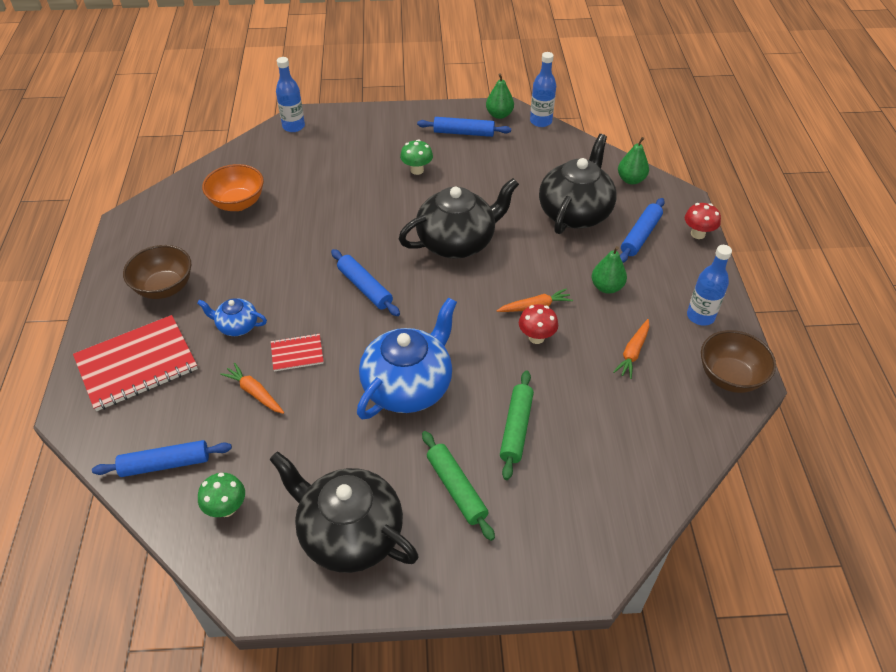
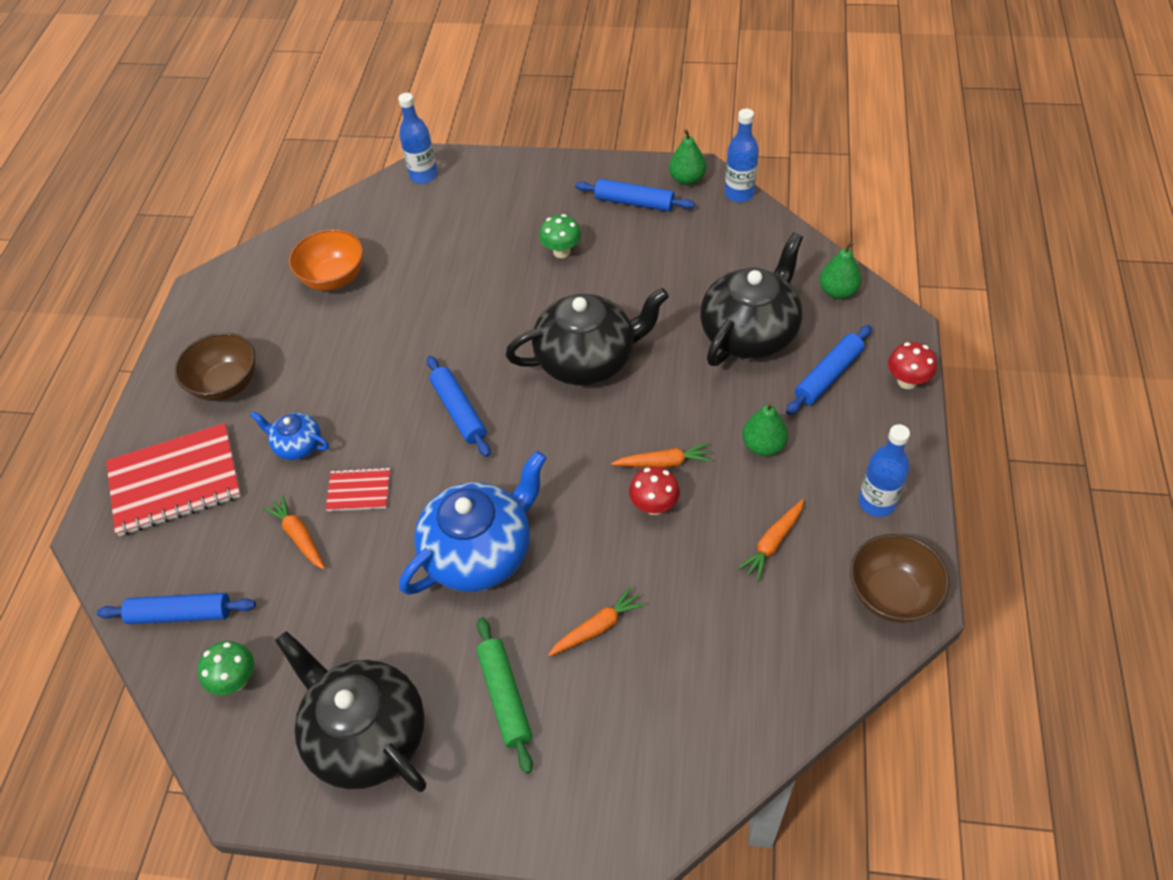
camera: 15 degrees right, 5 degrees up
(516, 428) = (597, 627): green rolling pin -> orange carrot

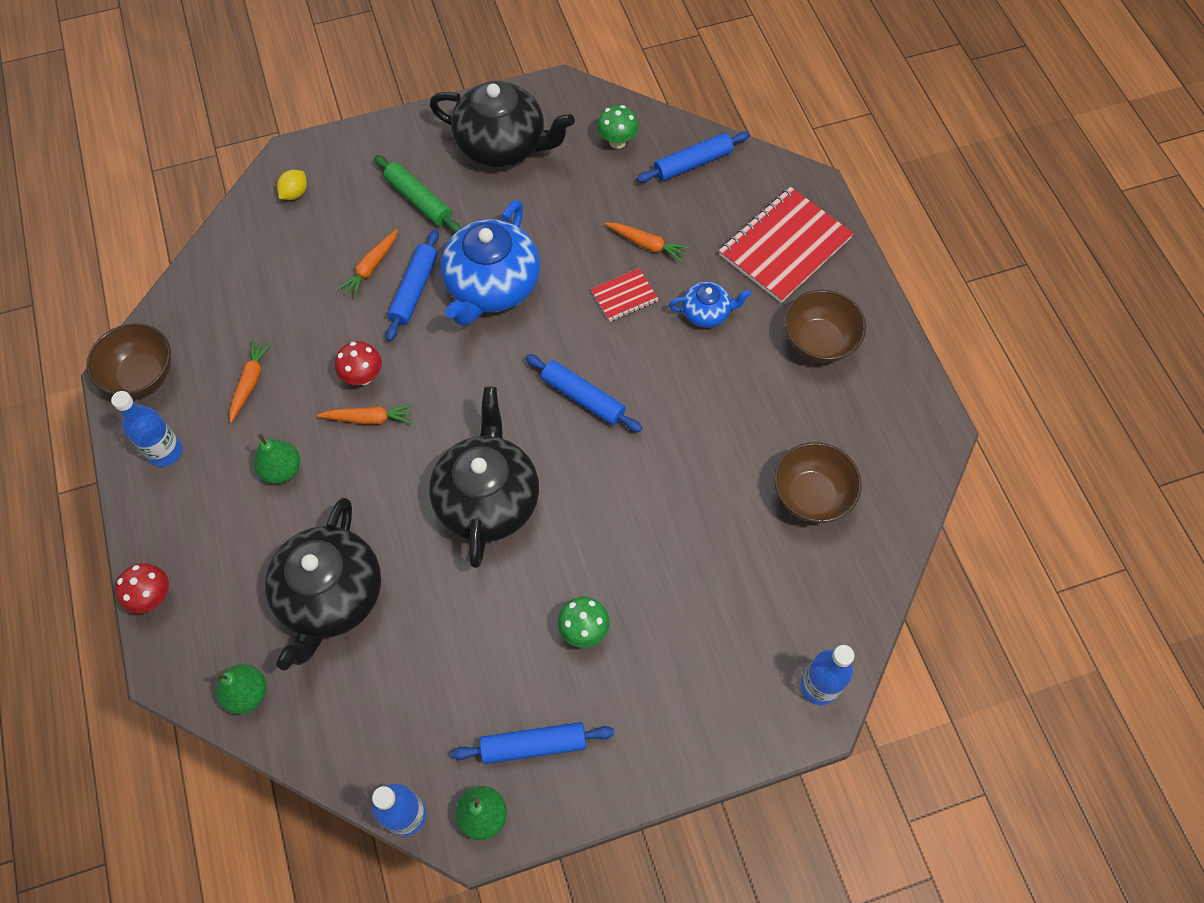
camera: 150 degrees right, 10 degrees up
(334, 278) = (811, 496): orange bowl -> brown bowl
(587, 360) = (488, 499): black teapot -> black teapot turned 135 degrees clockwise
(651, 775) = (295, 193): none -> yellow lemon
(664, 463) = (369, 418): orange carrot -> orange carrot turned 150 degrees counterclockwise
(828, 376) = (235, 573): blue rolling pin -> blue rolling pin (414, 290)

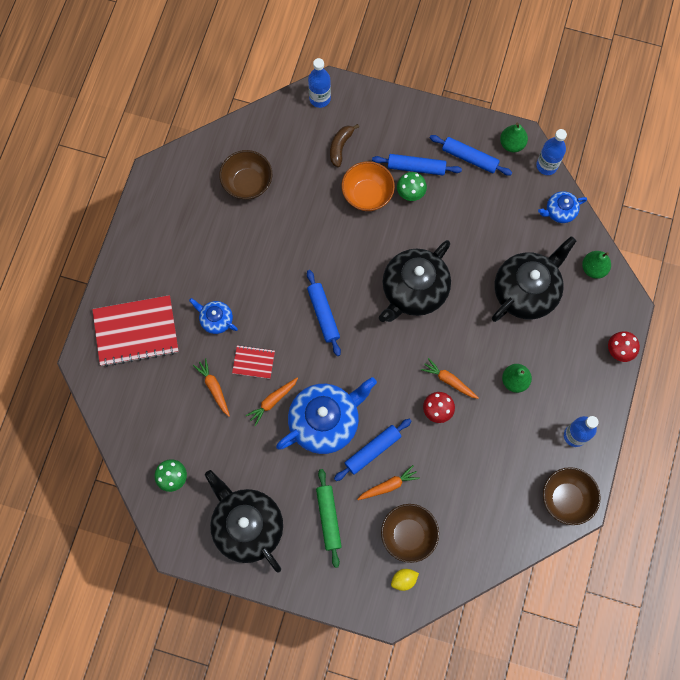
camera: 145 degrees left, 10 degrees up
(250, 382) = (504, 450): orange carrot -> orange carrot (272, 401)
(345, 750) = (559, 211): none -> blue teapot
(642, 587) = (367, 194): none -> orange bowl
(692, 163) = (140, 428): blue rolling pin -> blue rolling pin (416, 167)
(732, 632) = (340, 147): none -> brown banana
(818, 342) = (170, 261): brown bowl -> brown bowl (408, 535)

